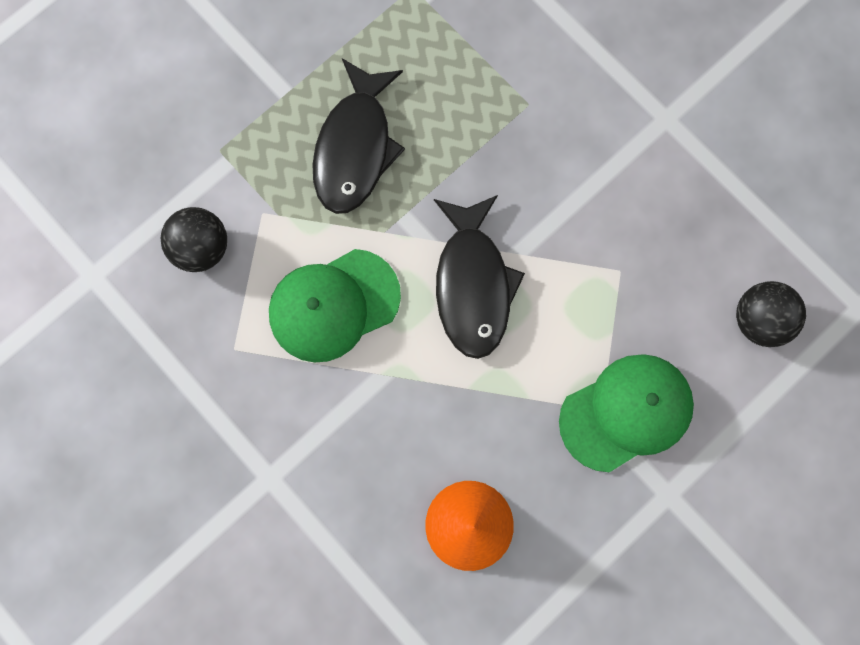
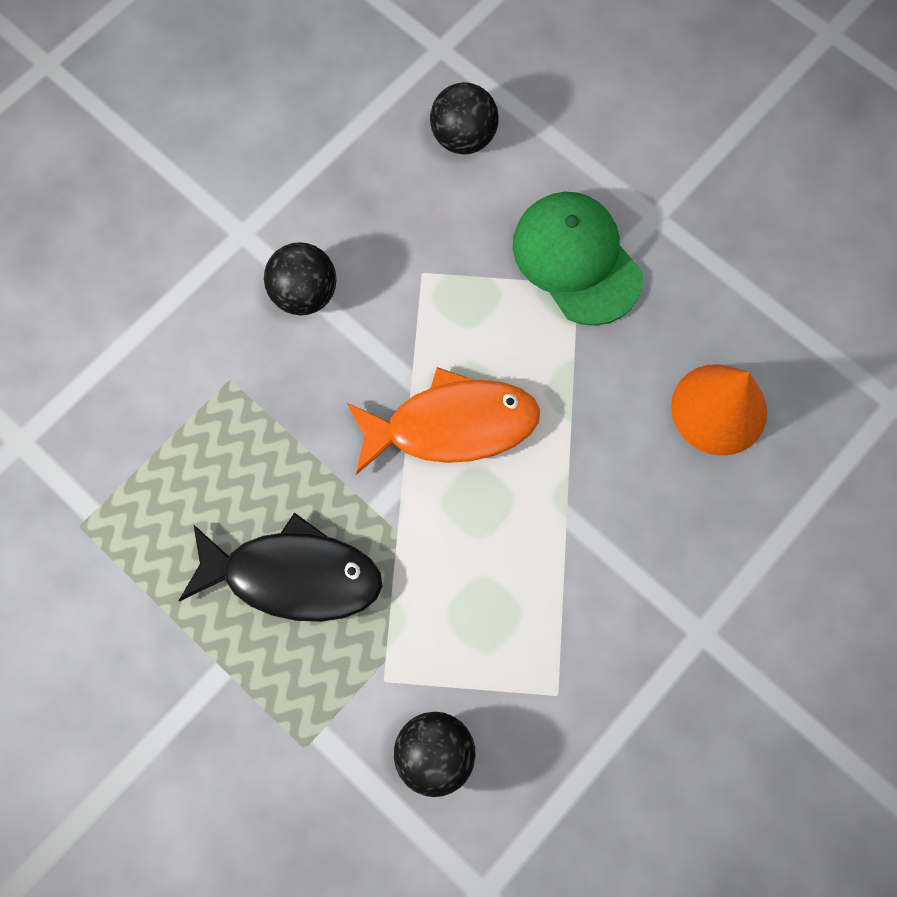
camera: 95 degrees left, 5 degrees down
(333, 305) = (491, 581): green cap -> none
(473, 284) = (451, 425): black fish -> orange fish
(605, 168) = (305, 294): none -> black ball

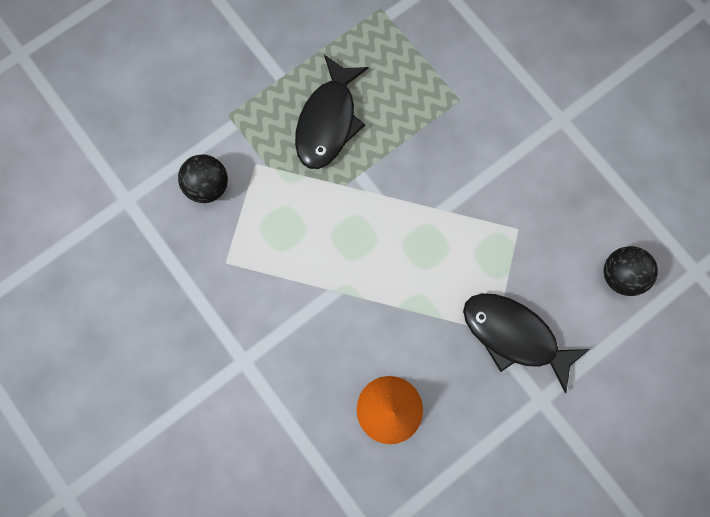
camera: 100 degrees right, 5 degrees up
(305, 294) = (512, 152): black ball -> none
(451, 425) = (407, 230): orange fish -> none
(576, 260) = (514, 335): green cap -> black fish

